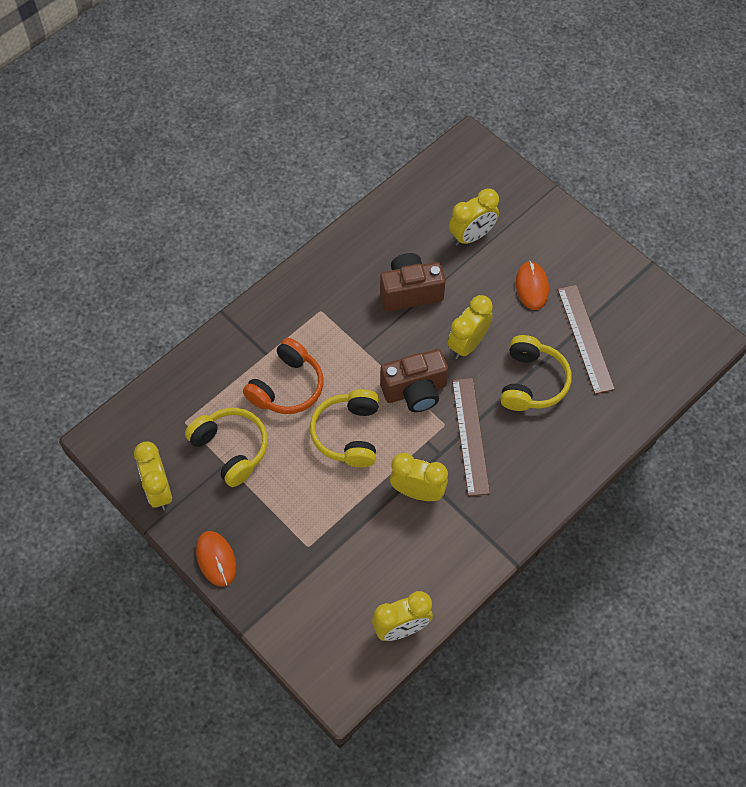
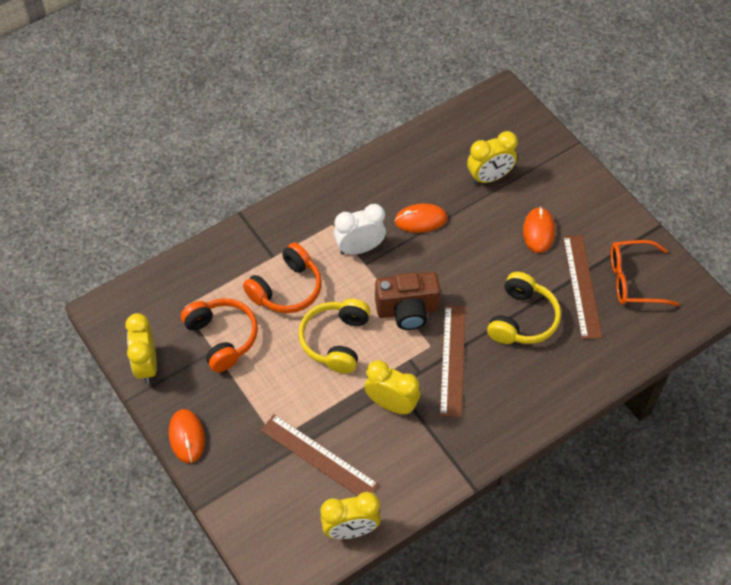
camera: 10 degrees right, 5 degrees down
(231, 449) = (222, 338): yellow headphones -> orange headphones
(354, 332) = (360, 248): none -> white clock
(355, 558) = (319, 457): none -> brown ruler
(410, 292) = (420, 220): brown camera -> orange mouse
(468, 344) = (466, 275): yellow clock -> none
(636, 324) = (634, 280): none -> orange glasses

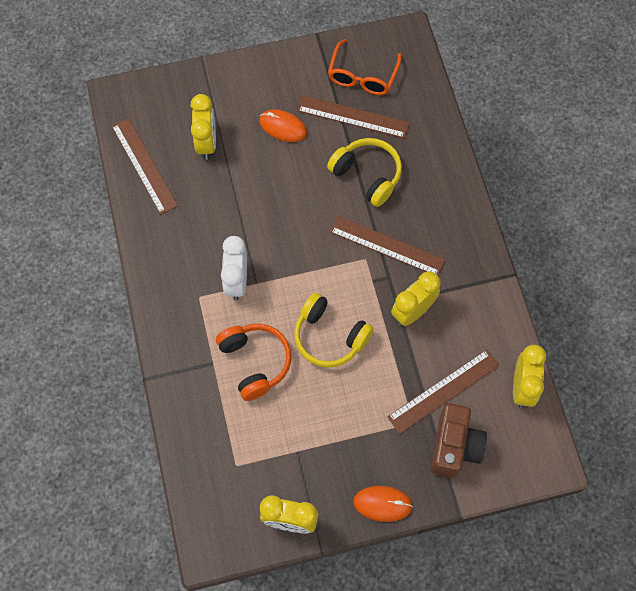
camera: 70 degrees left, 10 degrees up
(222, 338) = (286, 439): orange headphones -> none
(407, 310) = (322, 264): brown camera -> brown camera (454, 446)
(420, 220) = (228, 218): orange mouse -> none
(443, 139) = (144, 165): none -> brown ruler

